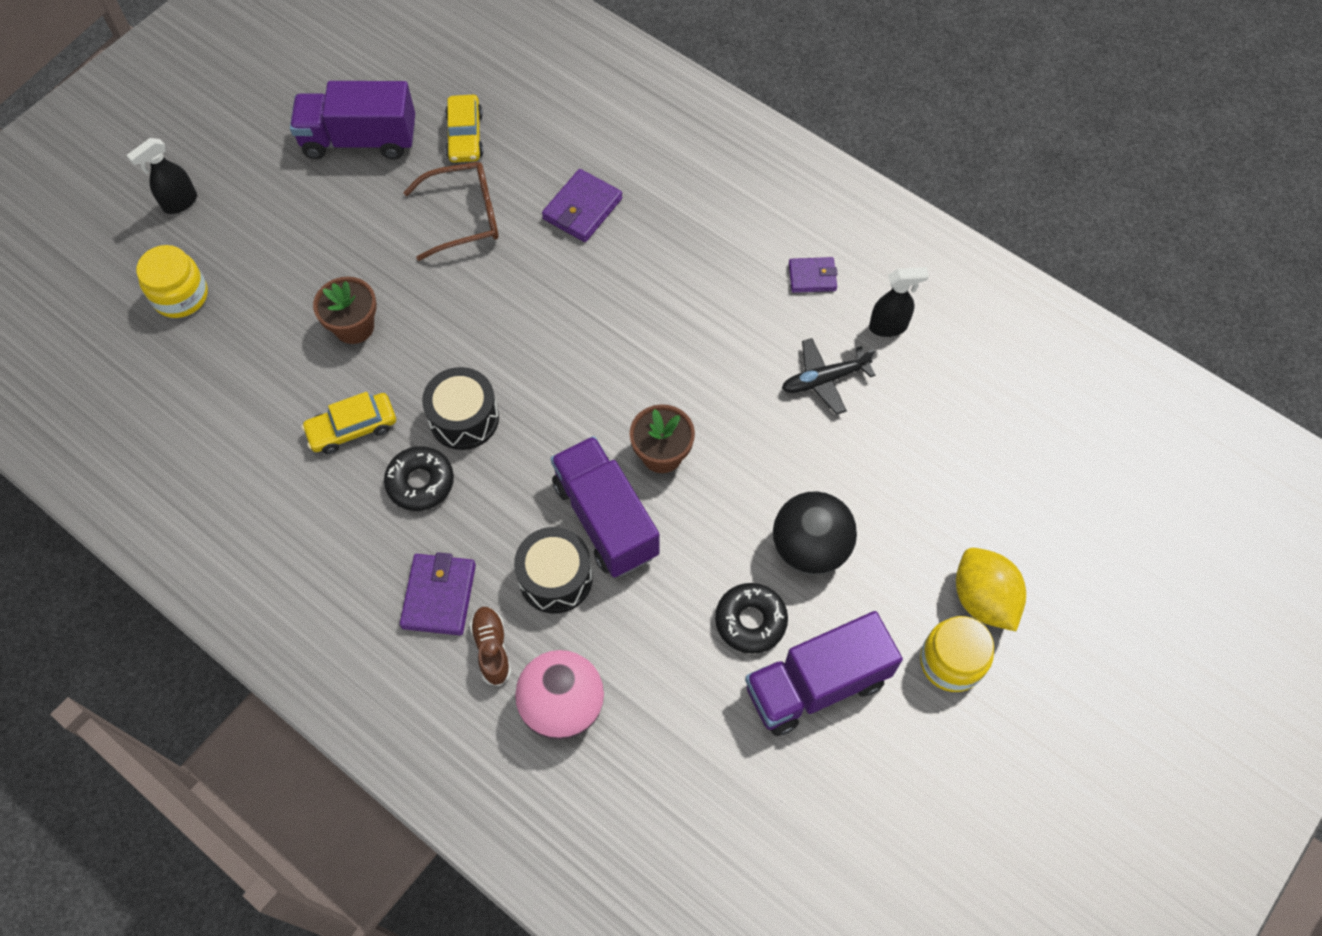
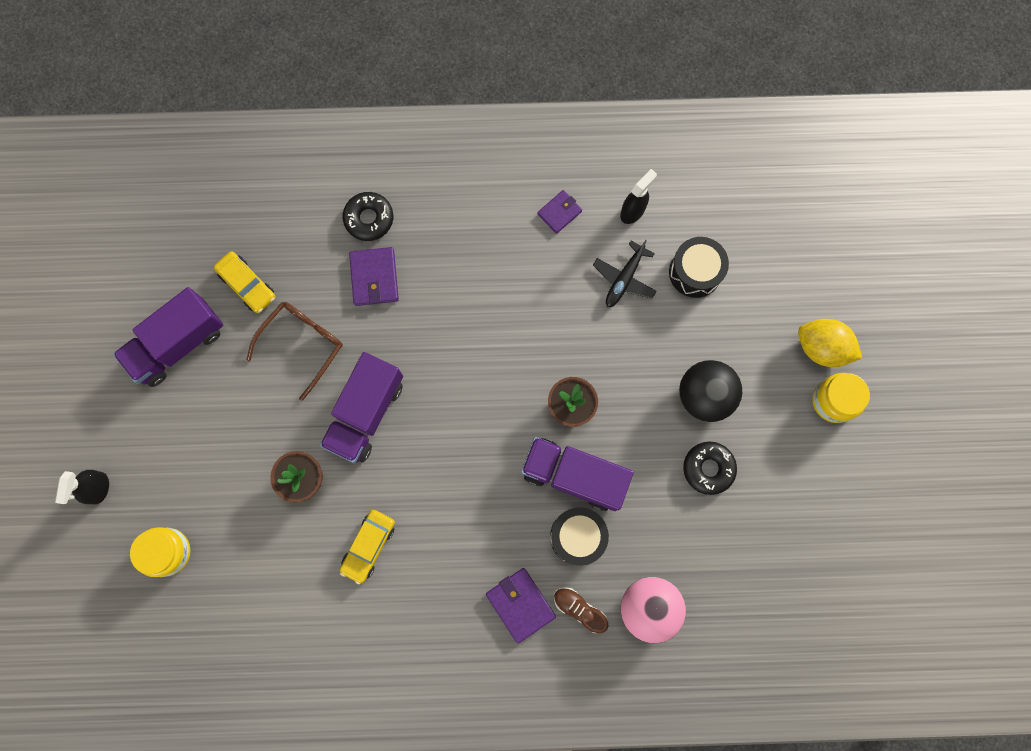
camera: 40 degrees left, 15 degrees up
(420, 482) = (444, 545): black donut -> black donut (369, 219)
(464, 418) = (431, 482): black drum -> black drum (695, 272)
(816, 684) = (774, 475): purple truck -> purple truck (366, 413)

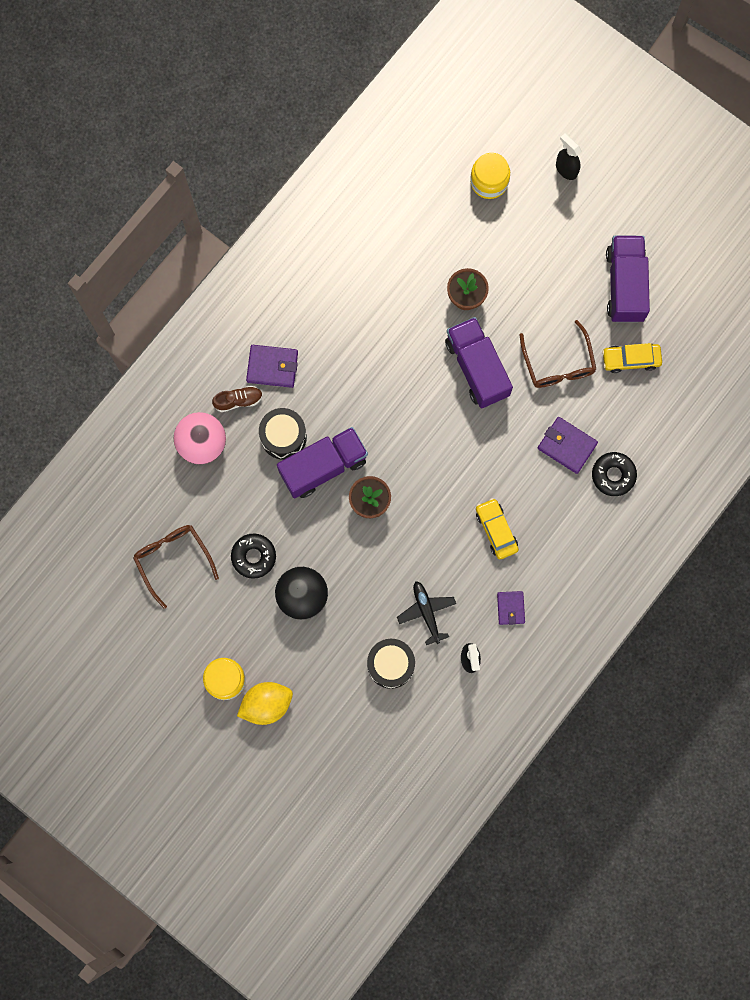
camera: 130 degrees right, 0 degrees up
(368, 546) = (388, 304): yellow car -> yellow car (496, 530)
(775, 540) = (173, 559): none -> brown glasses

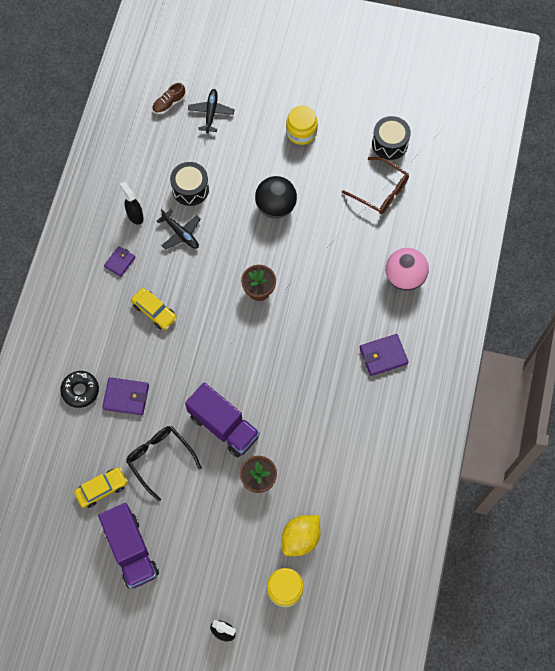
camera: 155 degrees right, 10 degrees down
(238, 400) = (395, 320): brown shoe -> brown shoe (169, 103)
(253, 557) = (324, 217): black donut -> none
(266, 704) = (265, 129): yellow lemon -> yellow lemon (300, 538)
(283, 437) = (347, 308): black drum -> black drum (390, 143)
(321, 757) = (211, 113): none -> black plane
(323, 467) = (306, 300): purple truck -> none
(510, 608) = (120, 262): purple wallet -> purple wallet turned 60 degrees clockwise
(558, 364) = (159, 459): brown glasses -> black glasses

